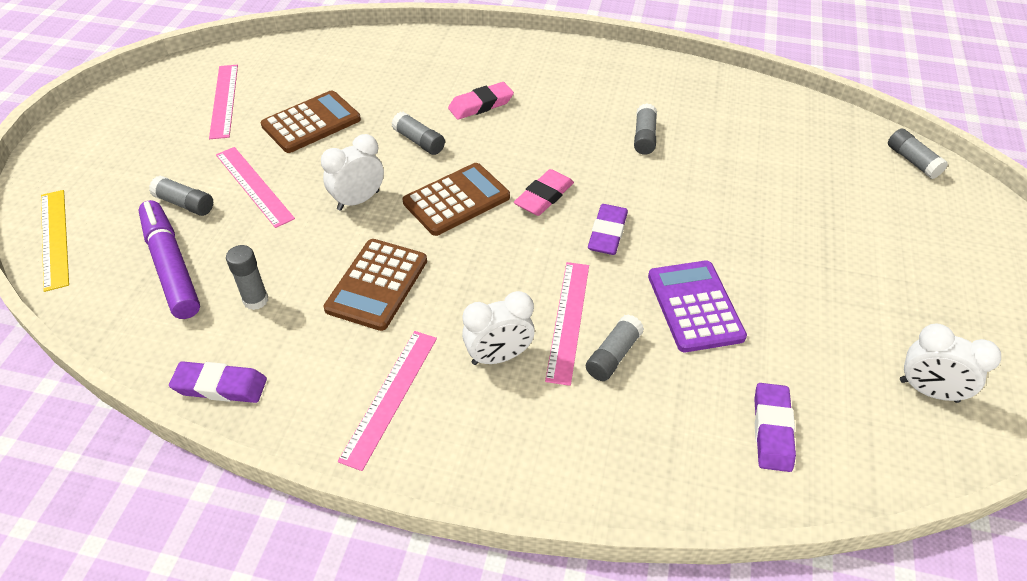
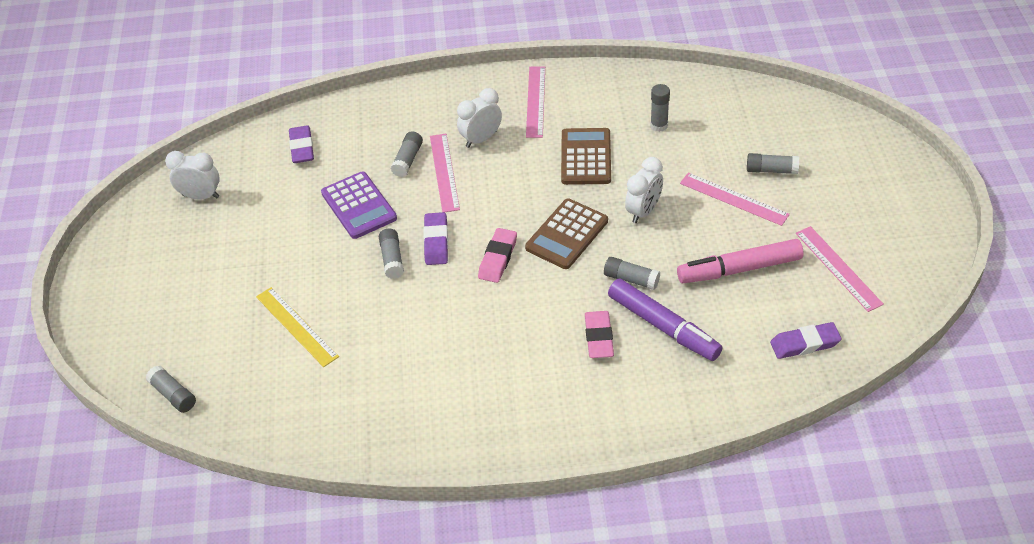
camera: 165 degrees right, 0 degrees up
(54, 238) = (834, 121): yellow ruler -> yellow ruler (296, 326)
(171, 266) = (734, 128): purple marker -> purple marker (663, 327)
(220, 386) = (638, 79): purple eraser -> purple eraser (805, 344)
(311, 123) = (739, 269): brown calculator -> pink marker
(481, 105) = (599, 337): pink eraser -> pink eraser turned 45 degrees counterclockwise
(644, 137) = (430, 346): grey glue stick -> grey glue stick (392, 259)

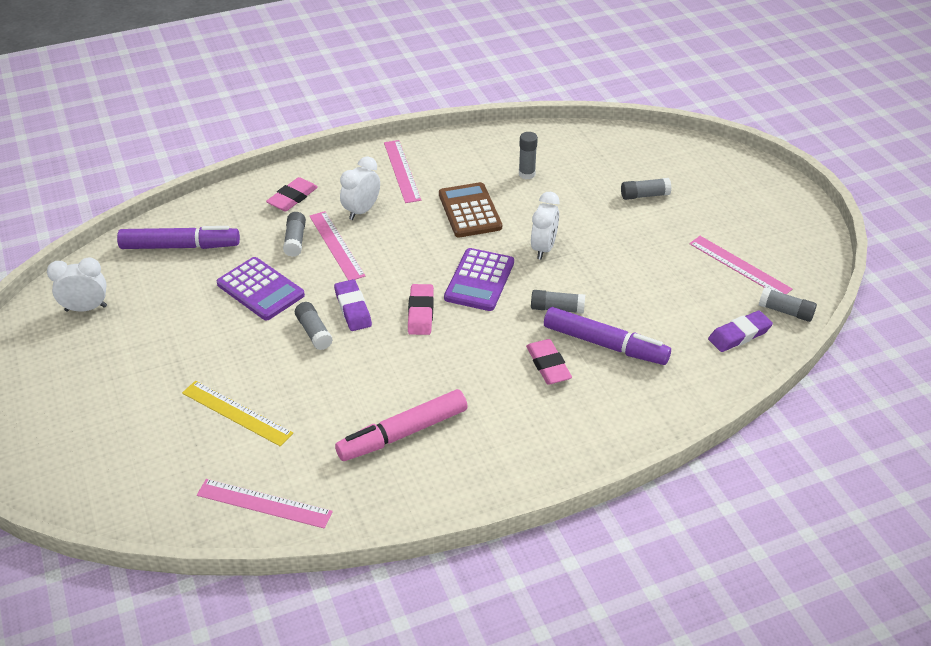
camera: 20 degrees left, 5 degrees down
(173, 395) = (123, 507): grey glue stick -> grey glue stick (785, 311)
(302, 147) = (180, 246): purple eraser -> purple marker
(421, 114) = (292, 198): none -> pink eraser
(567, 234) = (479, 280): brown calculator -> purple calculator
(734, 199) = (621, 224): pink ruler -> pink ruler (264, 503)
(739, 269) = (652, 282): pink marker -> pink marker (403, 433)

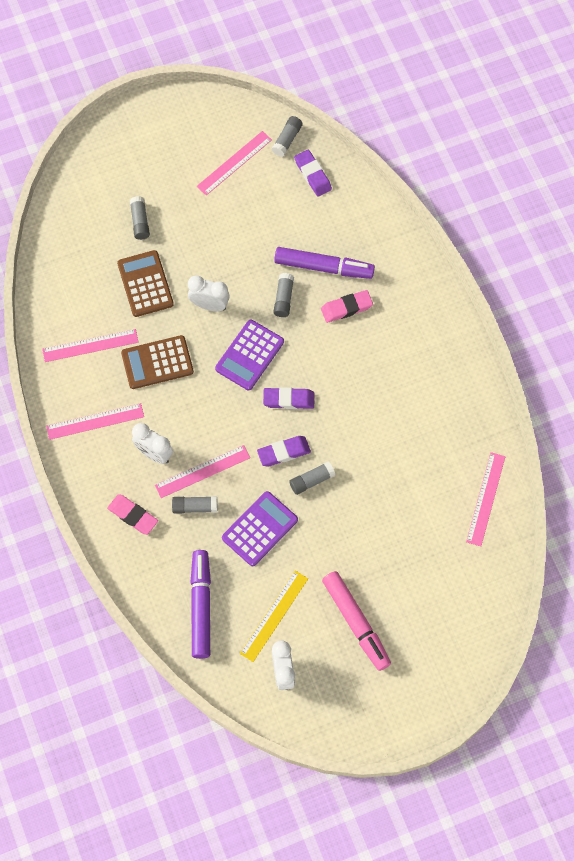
camera: 90 degrees left, 25 degrees up
(236, 413) = (401, 529): yellow ruler -> yellow ruler (274, 616)
(403, 433) = (417, 409): pink marker -> pink marker (356, 622)
(421, 313) = (288, 400): pink eraser -> purple eraser
(479, 280) = (249, 355): purple calculator -> purple calculator turned 105 degrees clockwise
(489, 165) = (90, 345): none -> pink ruler
(526, 174) = (105, 314): grey glue stick -> none
(566, 200) = (145, 284): none -> brown calculator
(605, 344) = (323, 267): purple marker -> purple marker turned 75 degrees clockwise

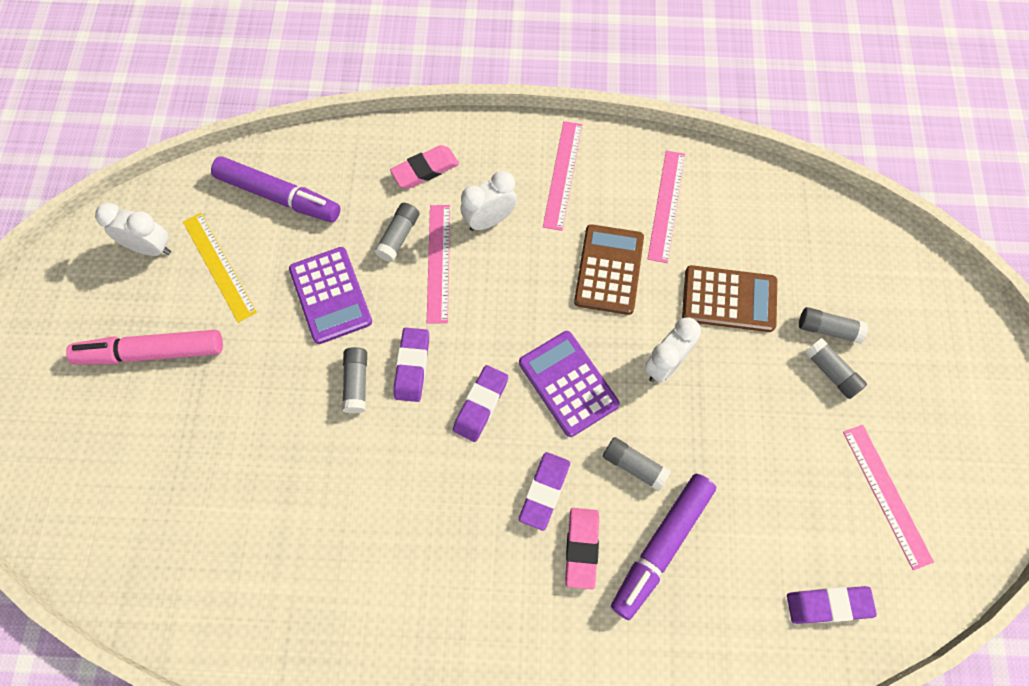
camera: 115 degrees right, 0 degrees up
(287, 140) = (905, 594): grey glue stick -> grey glue stick (831, 372)
(324, 341) = (544, 491): none -> purple eraser
(485, 499) = (200, 603): pink ruler -> none

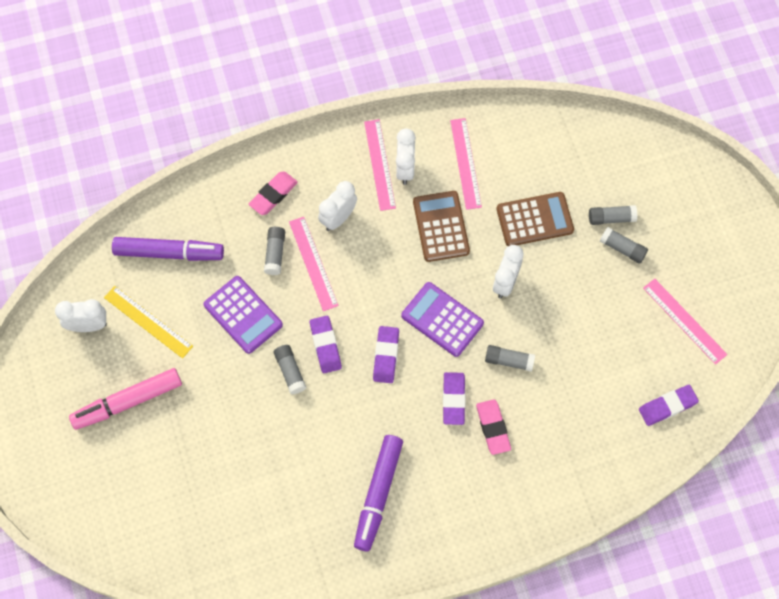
camera: 20 degrees left, 0 degrees up
(591, 189) = (405, 169): none -> white clock
(661, 546) = (546, 407): purple marker -> purple marker (378, 494)

